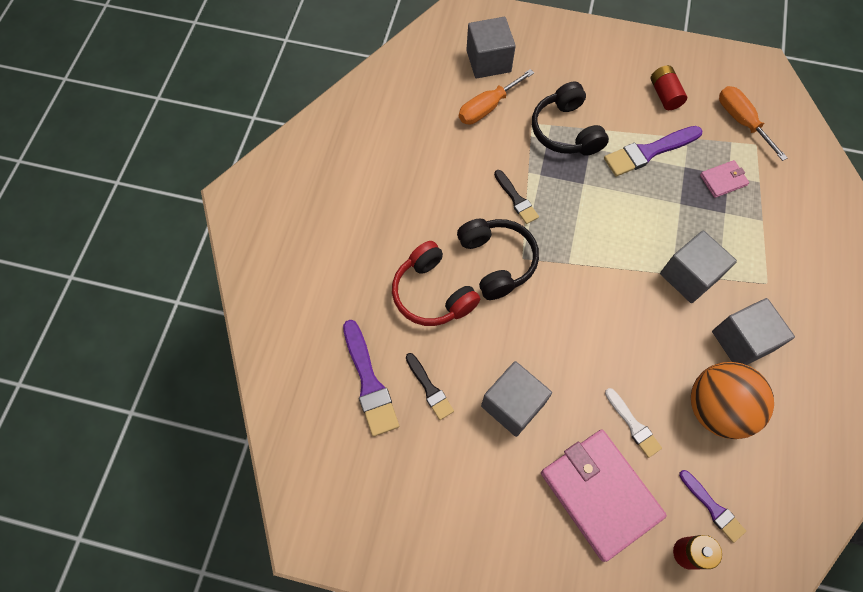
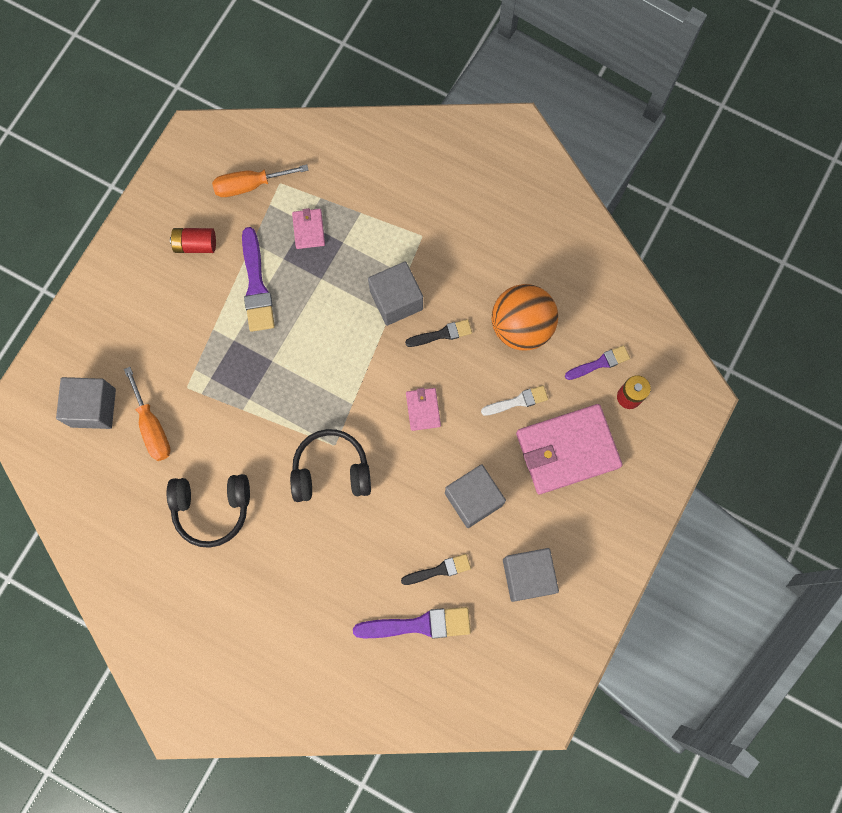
camera: 75 degrees left, 10 degrees up
(432, 293) = (346, 542): red headphones -> none
(516, 199) = (269, 431): black brush -> black brush (442, 334)
(566, 131) = (206, 356): black headphones -> black headphones (212, 508)
(588, 330) = (423, 409): none -> pink wallet
(742, 341) = (469, 280): grey cube -> grey cube (527, 576)

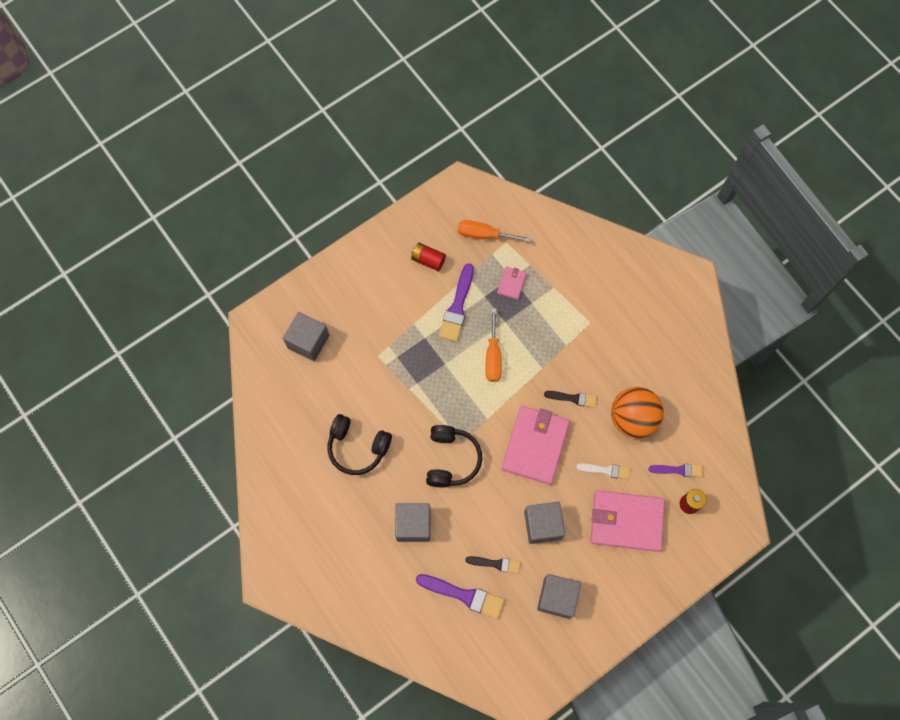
camera: 25 degrees right, 5 degrees down
(152, 427) = (342, 372): orange screwdriver -> orange screwdriver (493, 356)
(331, 471) = (451, 459): black headphones -> black headphones turned 75 degrees clockwise
(396, 300) = (551, 360): grey cube -> grey cube (413, 525)
(423, 409) = (535, 445): pink wallet -> pink wallet, size x2.21

